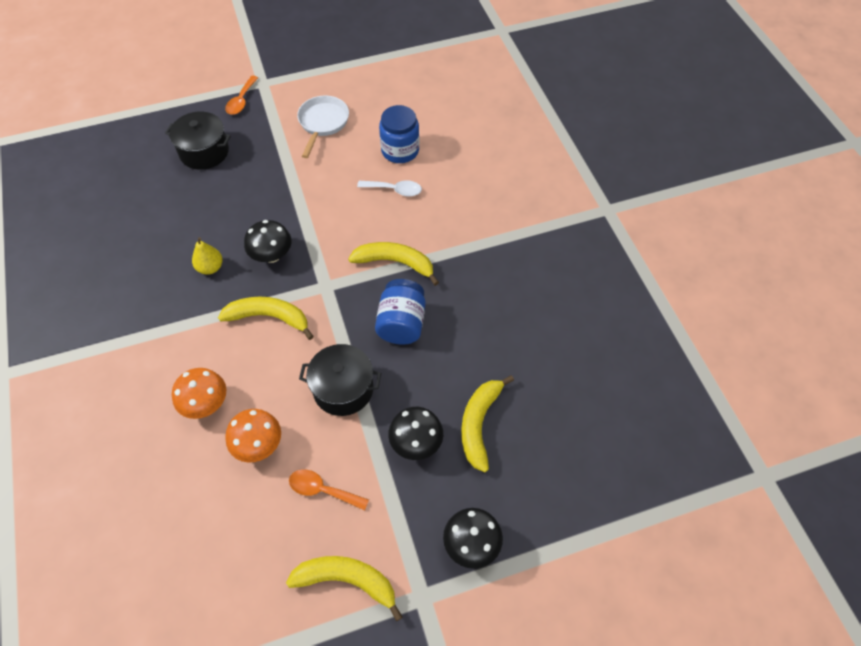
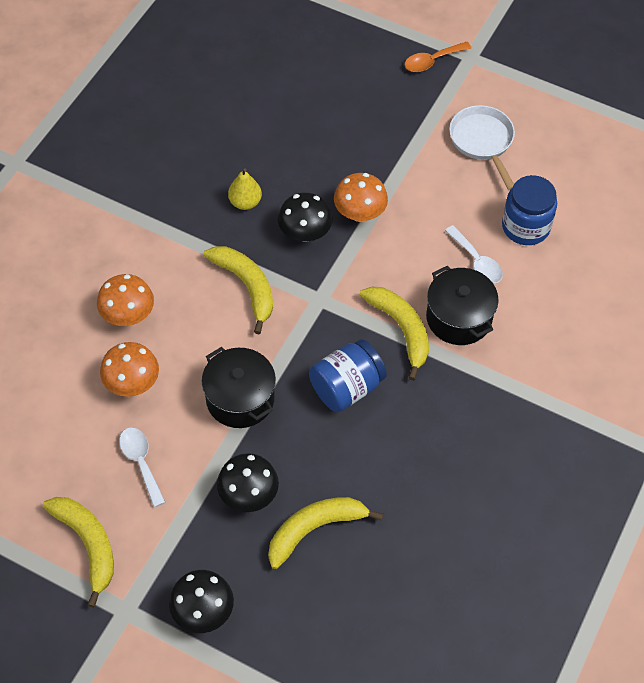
camera: 45 degrees right, 0 degrees up
(204, 152) = (348, 88): black pot -> black pot (458, 318)
(294, 217) = (359, 213): none -> orange mushroom
(322, 490) = (141, 462): orange spoon -> white spoon
(323, 123) = (483, 142): white pan -> white pan turned 75 degrees counterclockwise

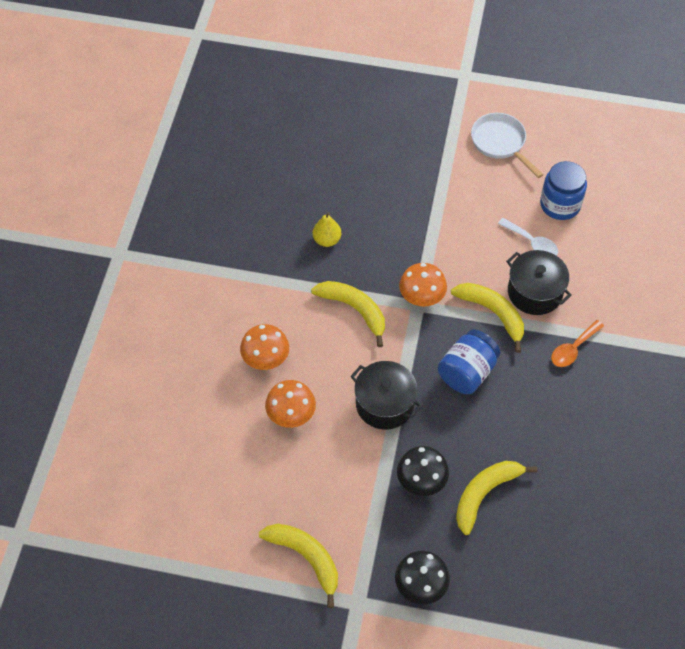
camera: 15 degrees left, 0 degrees up
(141, 462) = (323, 478): white spoon -> none
(305, 233) = (385, 253): black mushroom -> none
(359, 213) = (424, 226): orange mushroom -> orange mushroom (421, 297)
(432, 61) = (435, 85): orange spoon -> orange spoon (573, 349)

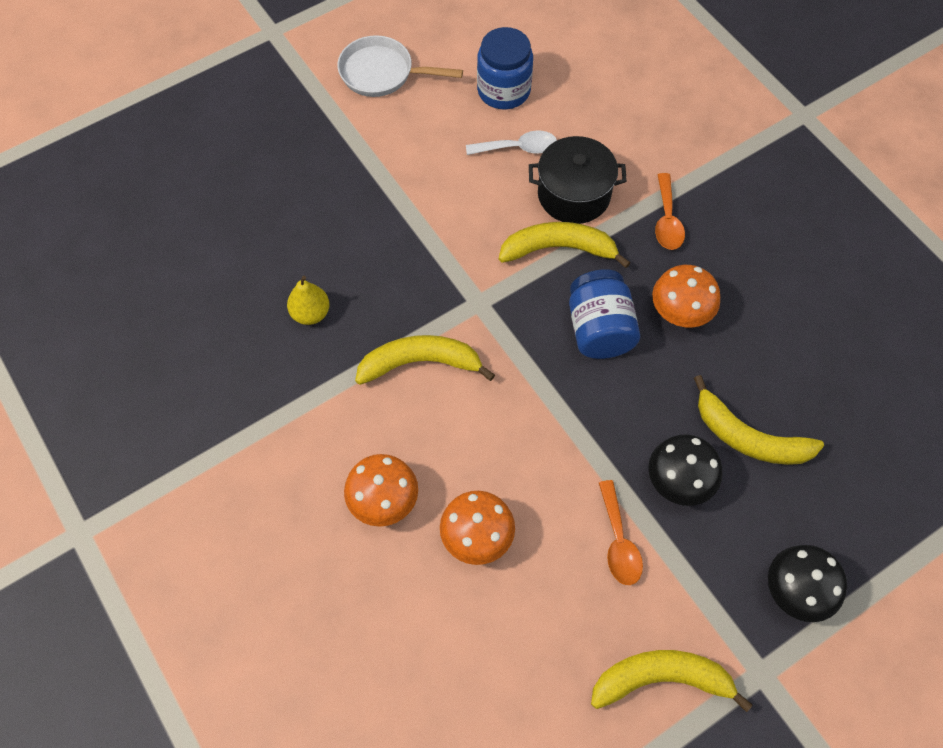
camera: 45 degrees left, 5 degrees up
(357, 480) = (618, 542): none -> orange spoon
(384, 404) = (558, 435): black pot -> none
(421, 297) = (473, 291): orange mushroom -> orange mushroom (680, 312)
(485, 494) = (748, 437): yellow banana -> yellow banana turned 60 degrees counterclockwise

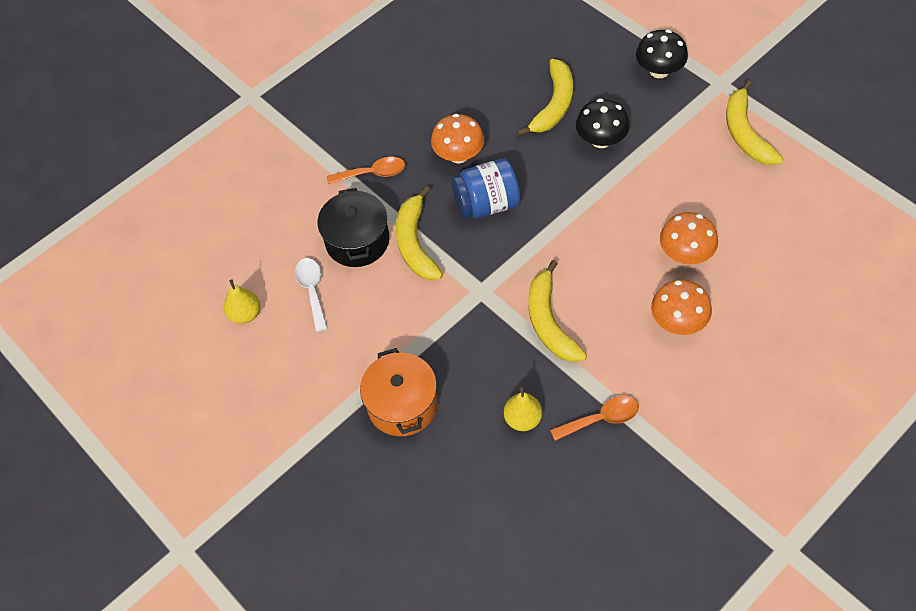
camera: 95 degrees left, 5 degrees down
(361, 209) = (402, 405): none -> orange pot
(382, 73) = (233, 425): white pan -> none
(503, 90) = (245, 314): blue jar -> yellow pear
(618, 542) = (658, 168): orange spoon -> orange spoon (601, 419)

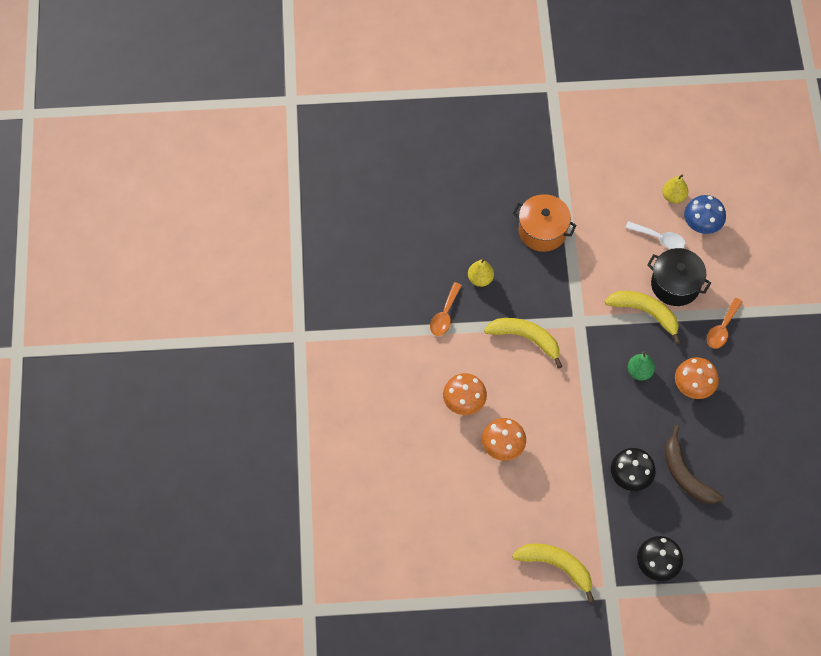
camera: 125 degrees right, 5 degrees up
(261, 266) = (702, 224): none -> blue mushroom
(486, 204) = (639, 372): blue jar -> green pear
(554, 105) = (686, 475): yellow banana -> brown banana

